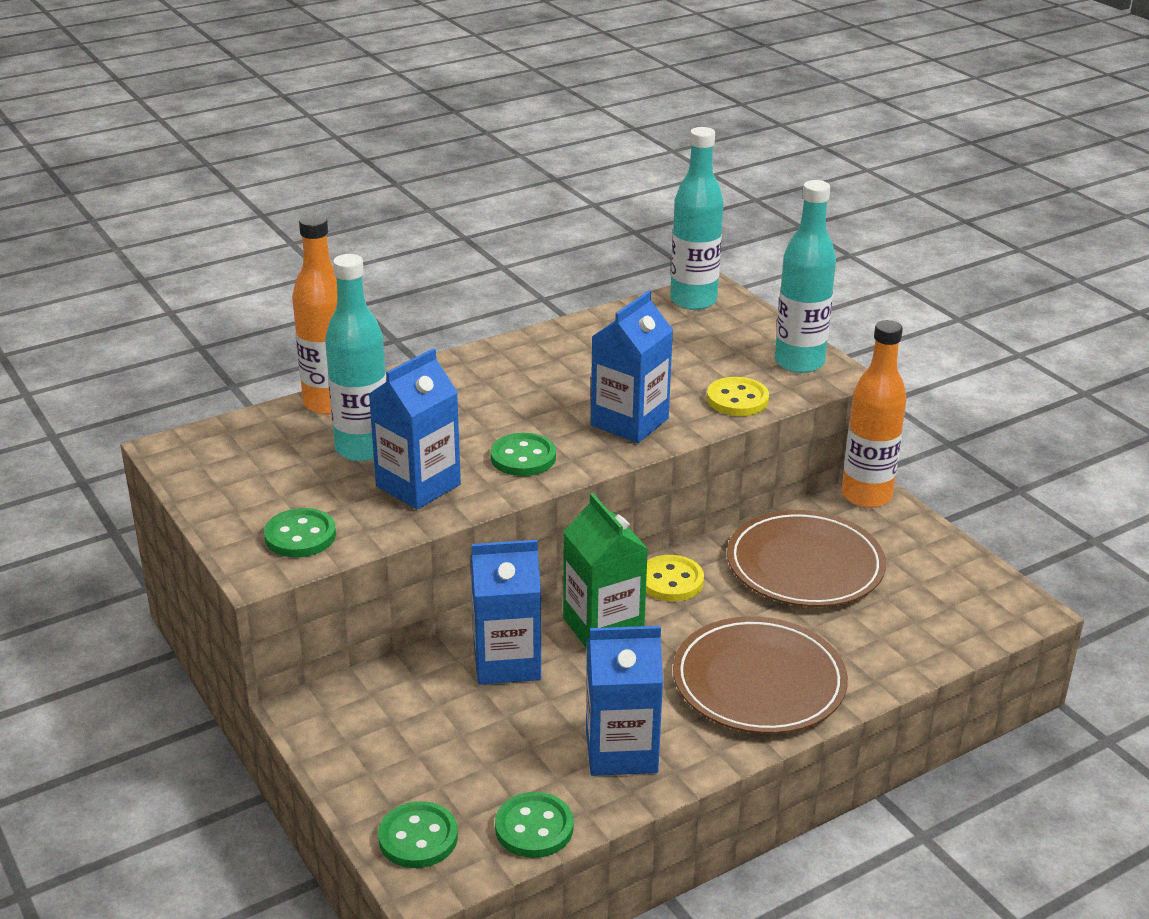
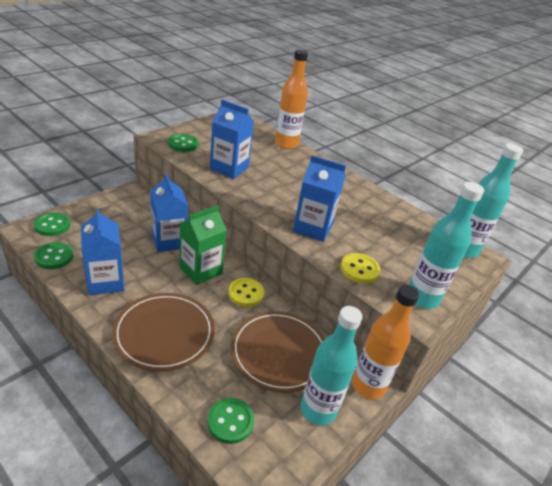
camera: 70 degrees right, 5 degrees up
(362, 449) = (253, 154): turquoise bottle -> turquoise bottle (318, 410)
(523, 457) = (263, 195): green button -> green button (230, 421)

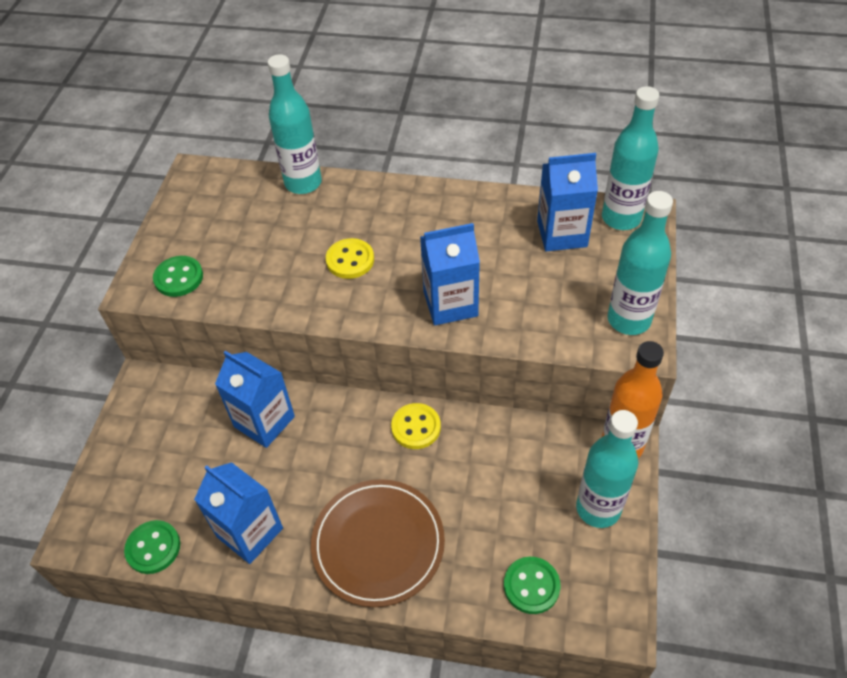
camera: 25 degrees left, 15 degrees up
(52, 225) = (99, 507): green button -> none
(201, 270) = (339, 434): green carton -> none
(229, 168) = (275, 278): blue carton -> blue carton (562, 234)
(279, 353) = (511, 474): brown plate -> none
(286, 144) = (303, 183): orange bottle -> turquoise bottle
(359, 269) = (544, 327): yellow button -> yellow button (350, 260)

